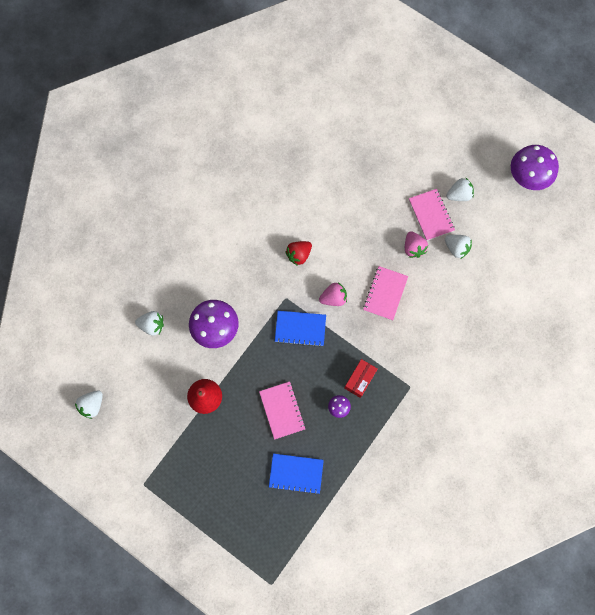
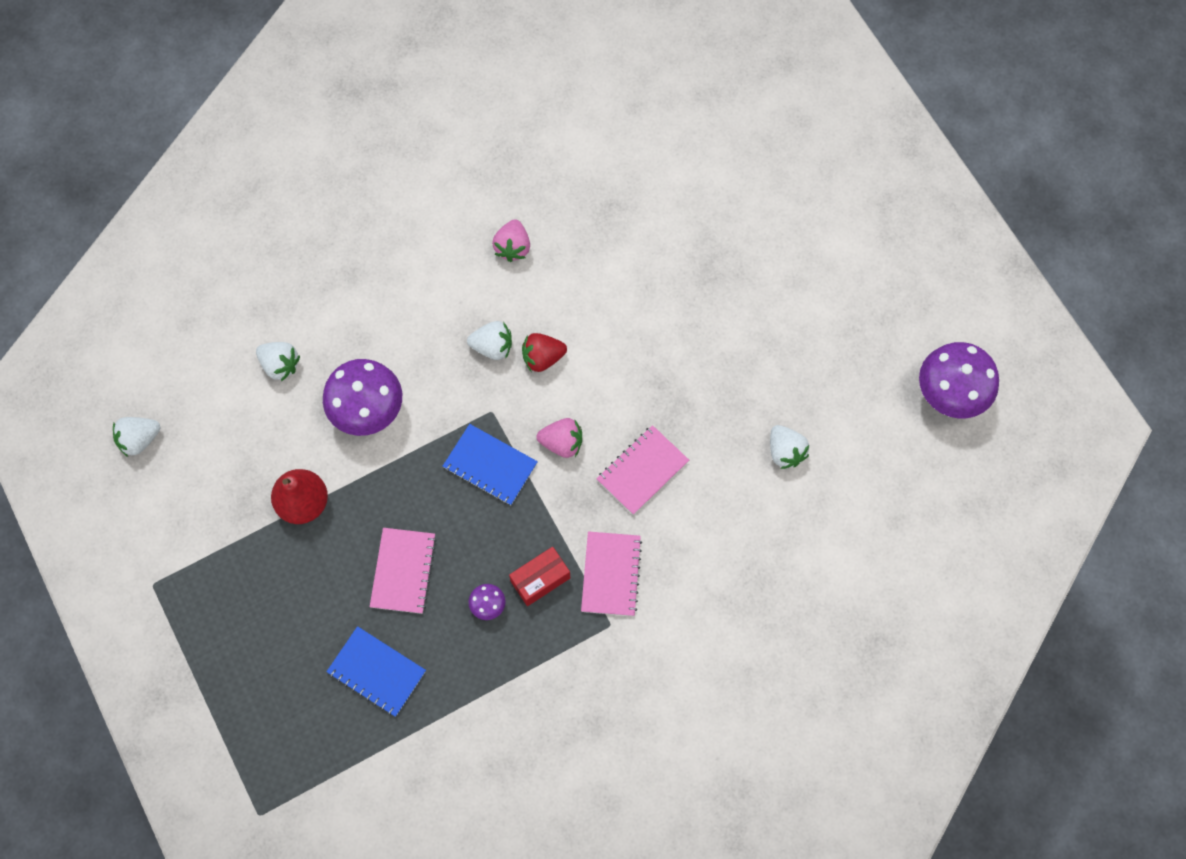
camera: 25 degrees right, 5 degrees down
(413, 248) = (719, 423): pink strawberry -> pink strawberry (513, 247)
(431, 215) = (771, 386): pink notebook -> pink notebook (611, 574)
(459, 195) = (829, 374): white strawberry -> white strawberry (492, 347)

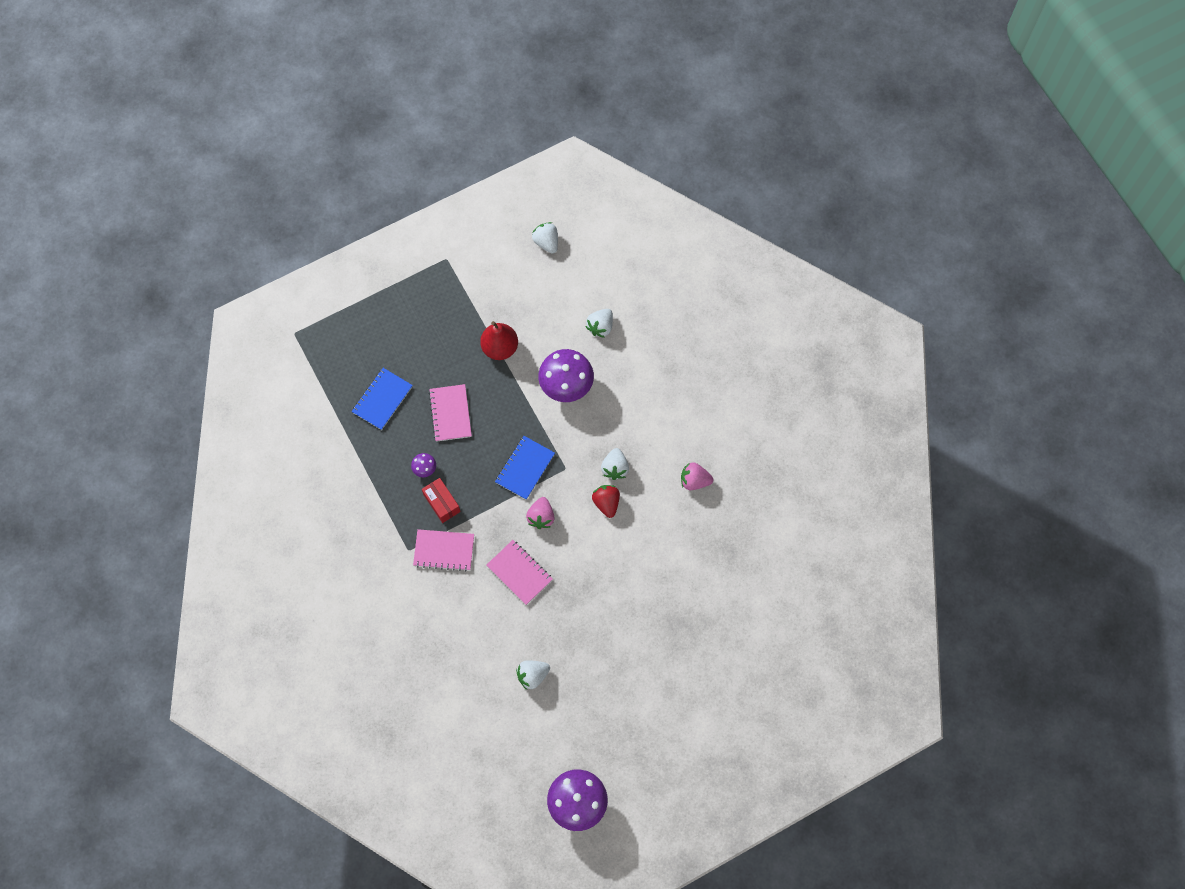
camera: 90 degrees right, 0 degrees up
(403, 571) = (450, 413): pink notebook -> pink notebook turned 75 degrees clockwise

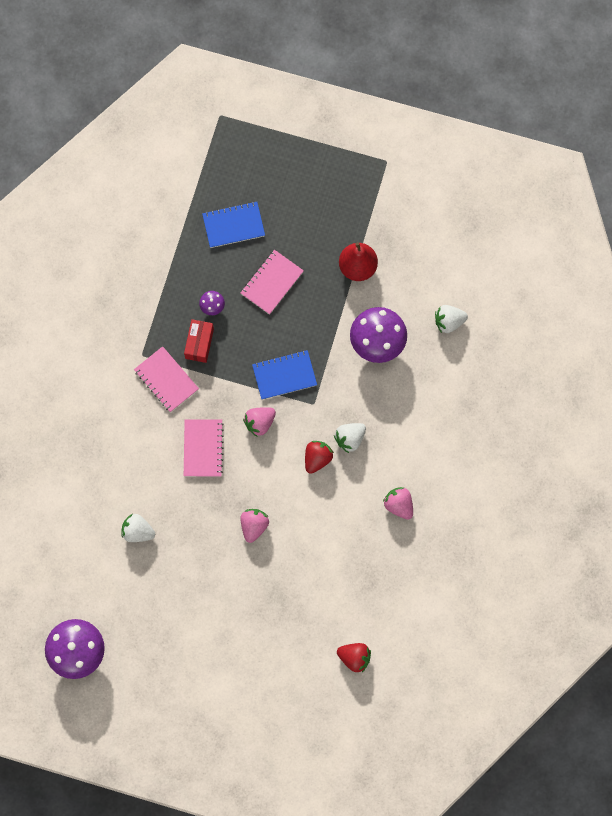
camera: 45 degrees right, 5 degrees up
(546, 242) = (474, 218): white strawberry -> none
(610, 591) = (254, 526): none -> pink strawberry
(772, 613) = (354, 657): none -> red strawberry

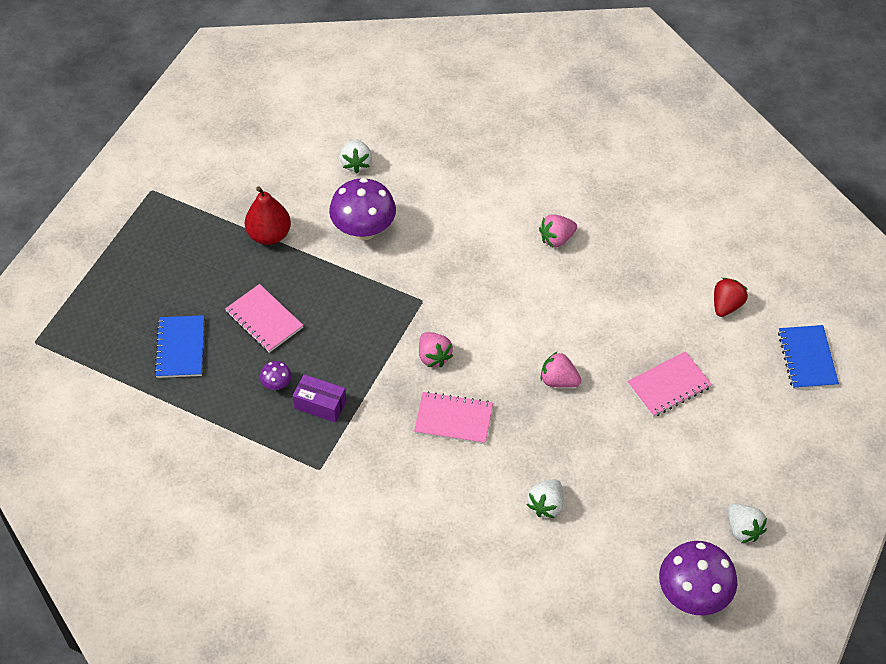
camera: 80 degrees left, 20 degrees down
(166, 380) = (358, 446): pink notebook -> pink notebook (669, 386)
(199, 343) = (320, 404): red box -> purple box
(284, 375) = (381, 324): blue notebook -> blue notebook (807, 358)
(317, 458) = (488, 306): red strawberry -> none
(350, 438) = (471, 272): white strawberry -> white strawberry (743, 529)

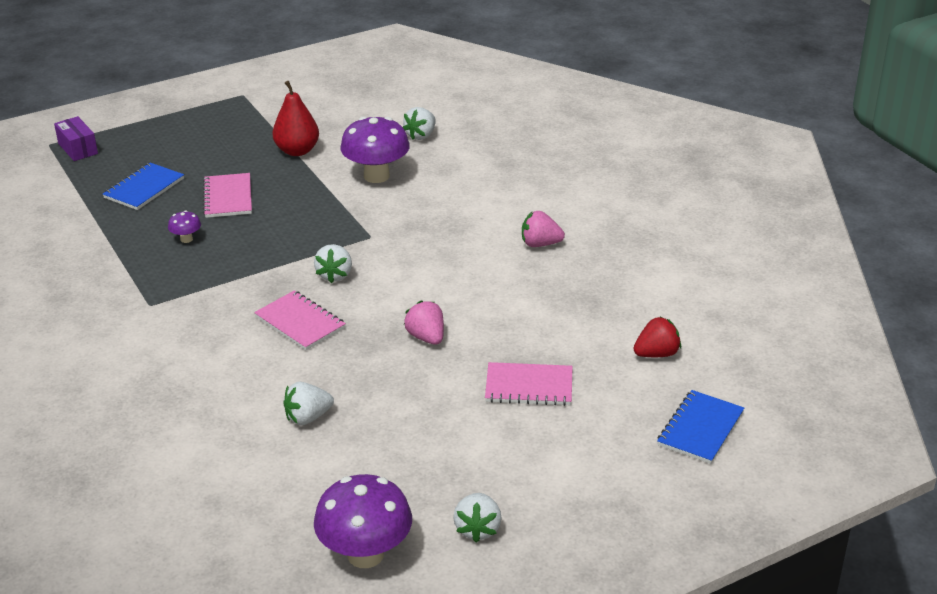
camera: 35 degrees right, 20 degrees down
(320, 404) = (203, 265): purple box -> purple box (78, 148)
(433, 356) = (335, 275): pink strawberry -> white strawberry

